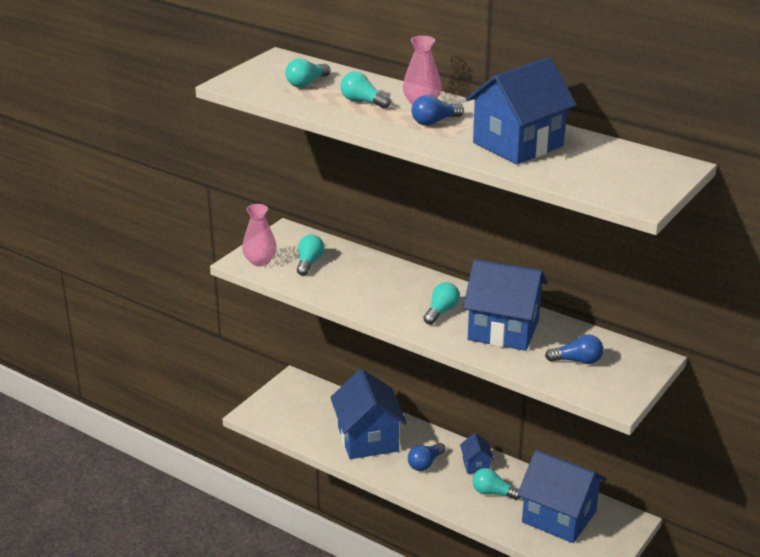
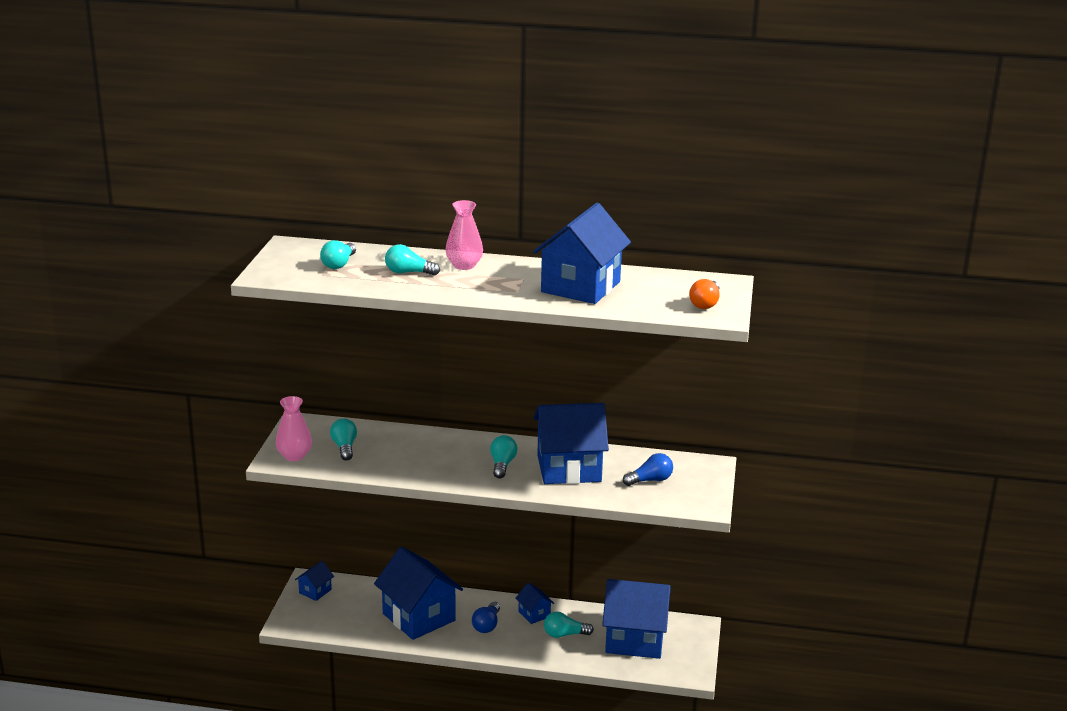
camera: 25 degrees left, 5 degrees down
(292, 391) = (315, 591): none -> blue house
(434, 122) = (490, 280): blue light bulb -> none
(635, 185) = (705, 303): none -> orange light bulb

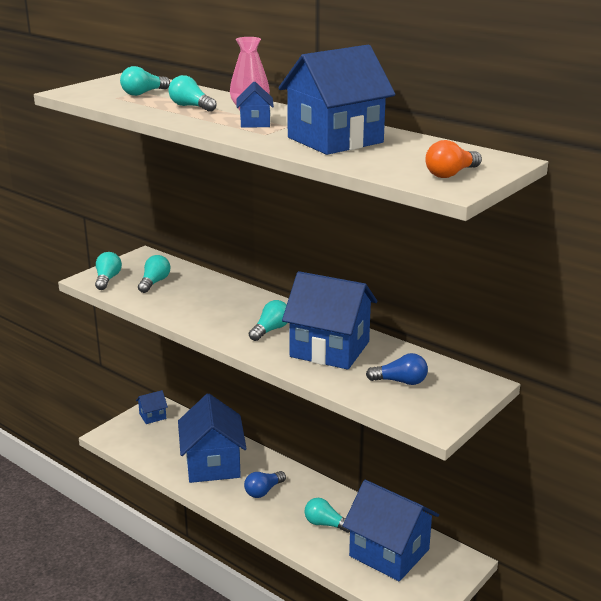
camera: 30 degrees right, 0 degrees up
(294, 456) = (107, 279): pink vase -> turquoise light bulb
(534, 614) = (314, 495): blue house -> blue house (255, 123)

